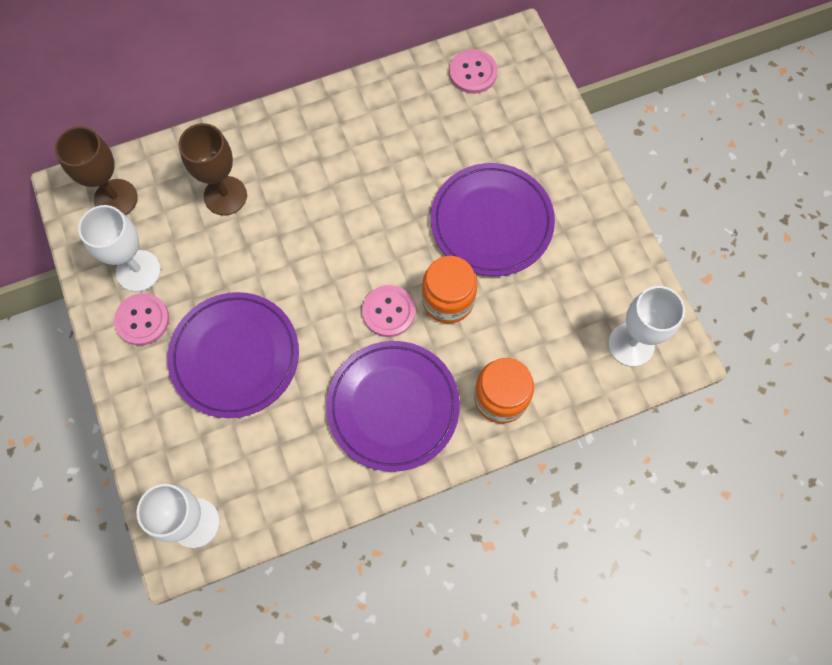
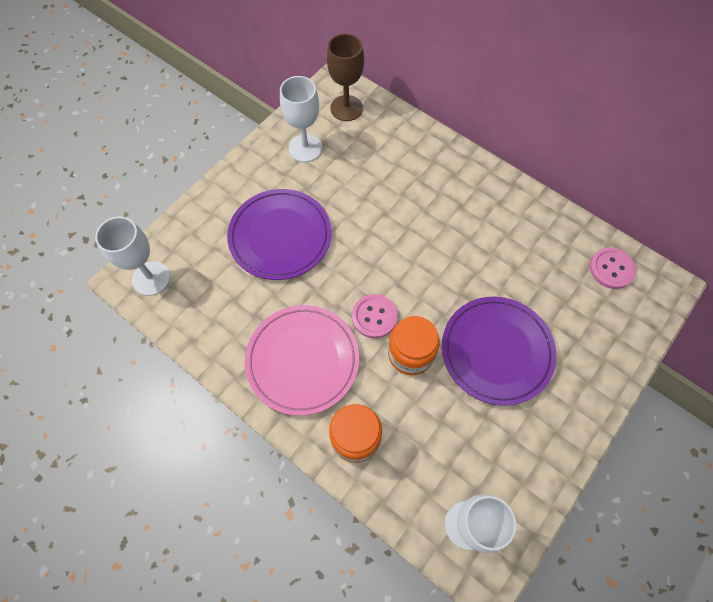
camera: 60 degrees right, 5 degrees down
(142, 320) = (273, 169): pink button -> none
(225, 196) = (391, 166): brown goblet -> none
(393, 406) = (302, 360): purple plate -> pink plate

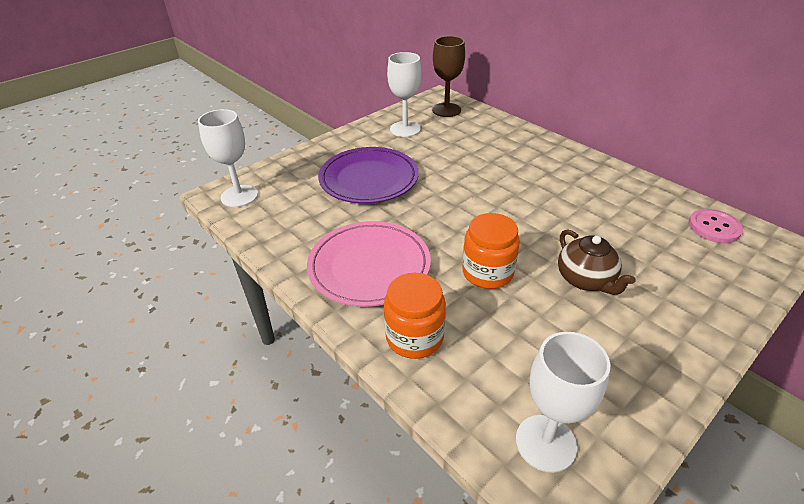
camera: 10 degrees right, 25 degrees down
(374, 316) = (451, 241): pink button -> none
(496, 351) = (585, 280): purple plate -> brown teapot

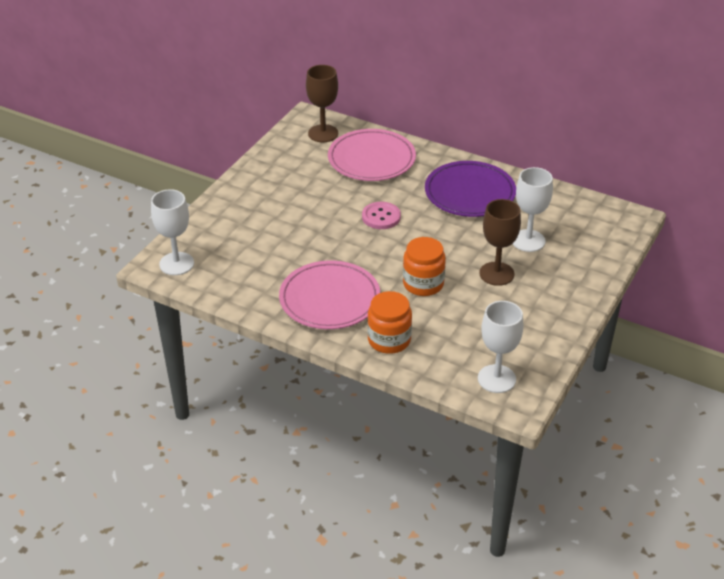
camera: 20 degrees left, 0 degrees up
(369, 179) = (286, 224): purple plate -> purple plate (470, 193)
(405, 129) = (292, 164): white goblet -> white goblet (528, 241)
(483, 137) = (371, 159): none -> pink plate
(585, 280) = (496, 274): brown teapot -> brown goblet
(714, 227) = (583, 212): pink button -> pink button (381, 217)

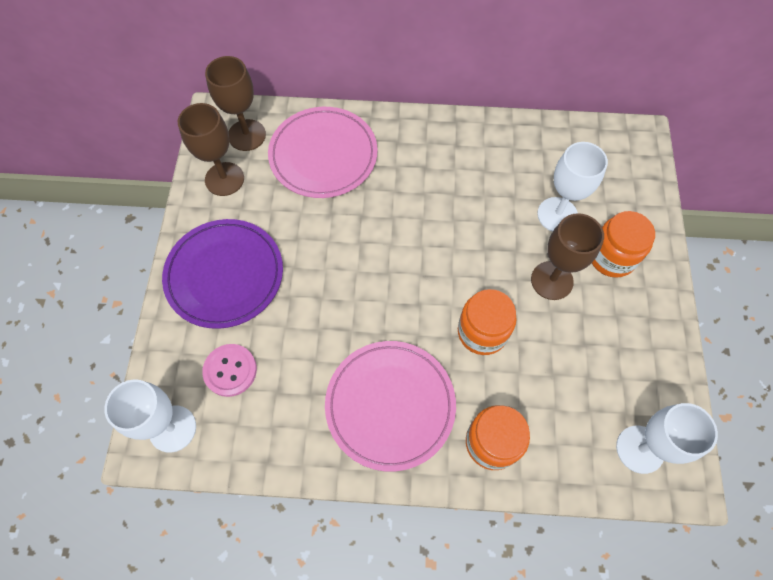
camera: 25 degrees left, 25 degrees up
(291, 152) = (224, 179): none -> brown goblet
(381, 217) = (380, 243): pink button -> pink button (230, 370)
(470, 193) = (458, 166): purple plate -> purple plate (225, 275)
(554, 275) = (611, 257): none -> orange jar

